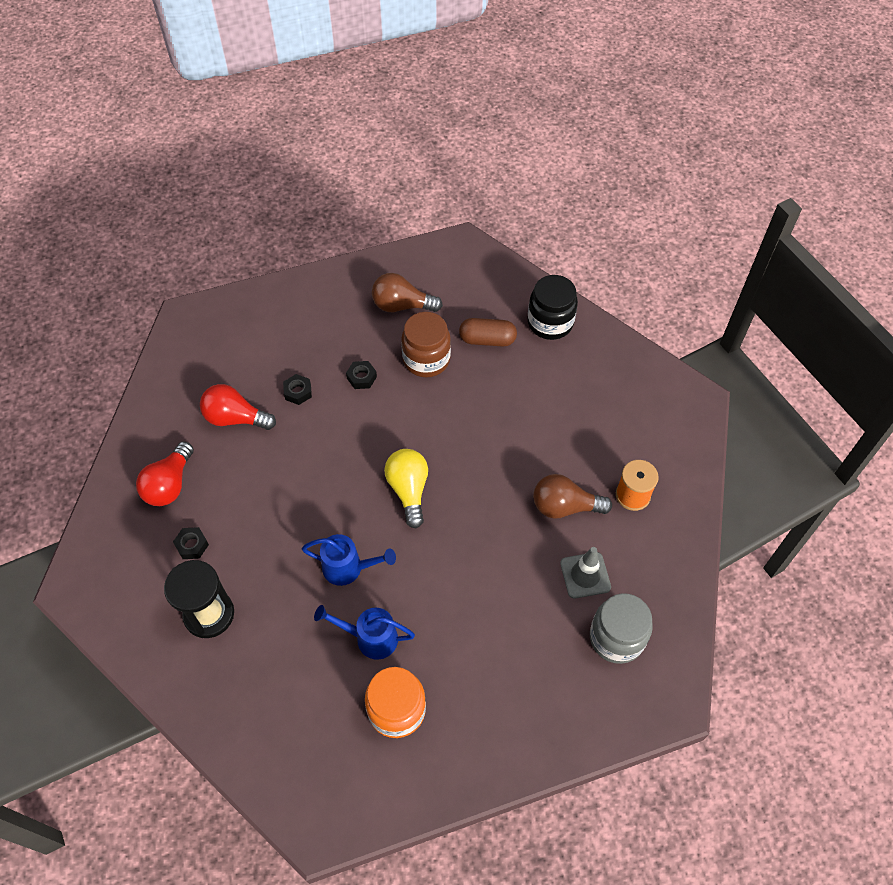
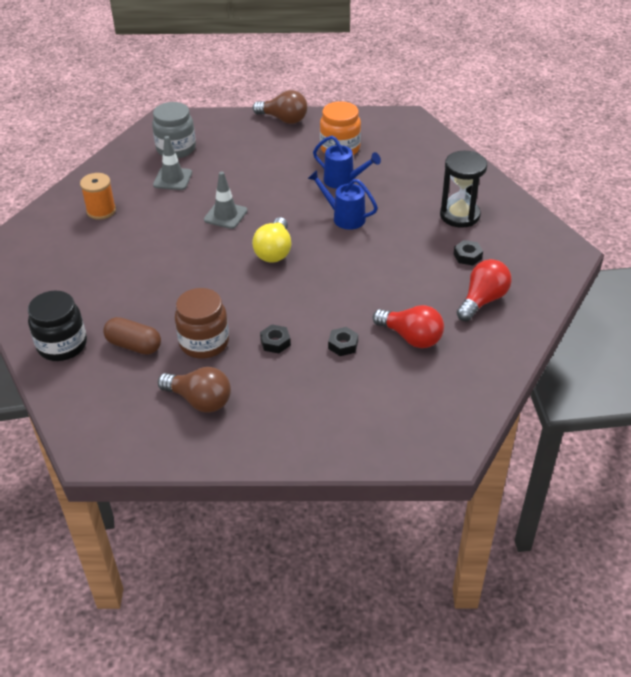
camera: 160 degrees left, 15 degrees down
(488, 530) = (225, 215): none -> grey traffic cone
(564, 506) = (158, 215): brown light bulb -> brown light bulb (283, 119)

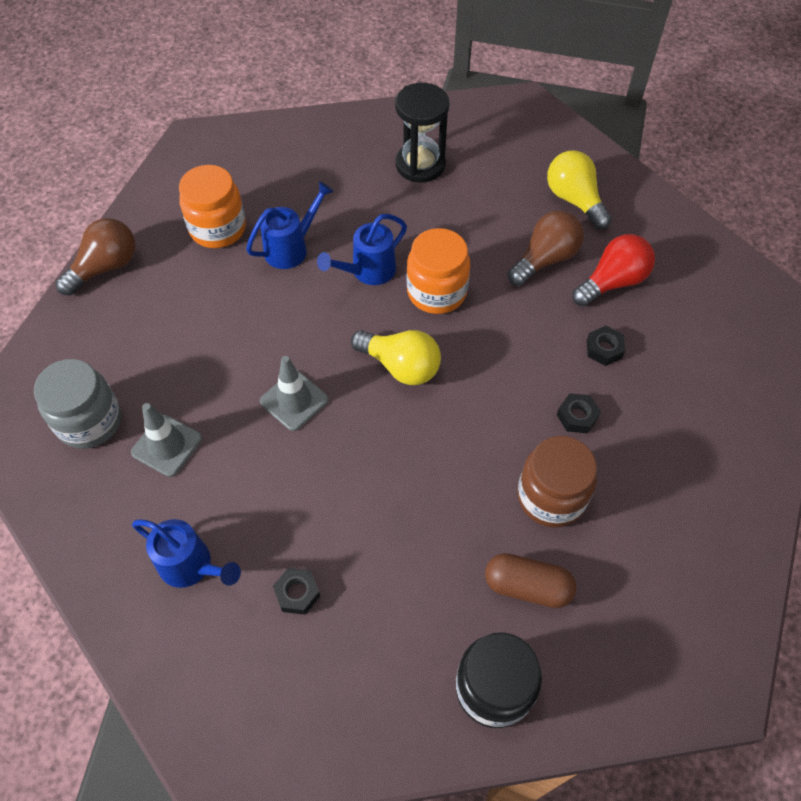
camera: 70 degrees left, 15 degrees up
(101, 211) = (192, 566): orange spool -> blue watering can
(134, 345) = (527, 586): brown capsule -> brown capsule turned 60 degrees clockwise
(200, 400) = (656, 529): brown light bulb -> brown light bulb (545, 259)
(346, 252) = (436, 292): none -> orange jar
(467, 256) = (496, 185): black nut -> black nut (297, 593)
(482, 300) = (574, 200): red light bulb -> yellow light bulb

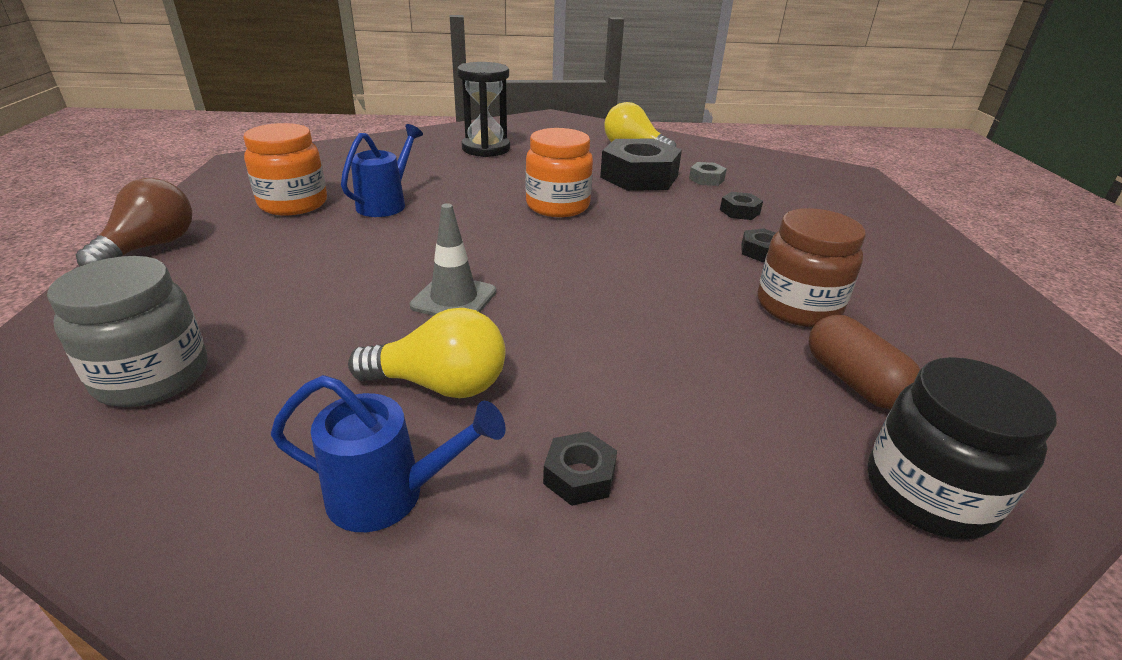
camera: 25 degrees left, 25 degrees down
(167, 445) = (292, 373): grey traffic cone -> none
(368, 272) = (479, 205): blue watering can -> none
(400, 366) = (559, 253): yellow light bulb -> yellow light bulb (440, 385)
(527, 586) = (853, 381): brown capsule -> brown capsule turned 75 degrees clockwise
(545, 259) = (639, 177): brown light bulb -> black nut
(612, 282) = (706, 179): red light bulb -> grey nut

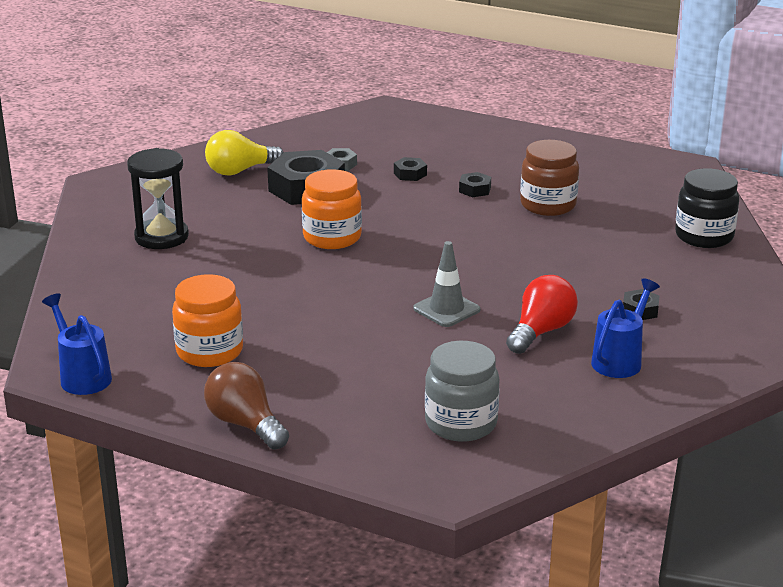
camera: 60 degrees left, 5 degrees down
(386, 203) = (253, 308): blue watering can -> blue watering can (82, 376)
(440, 385) = (541, 331): yellow light bulb -> red light bulb
(853, 381) = (624, 219): brown capsule -> none

